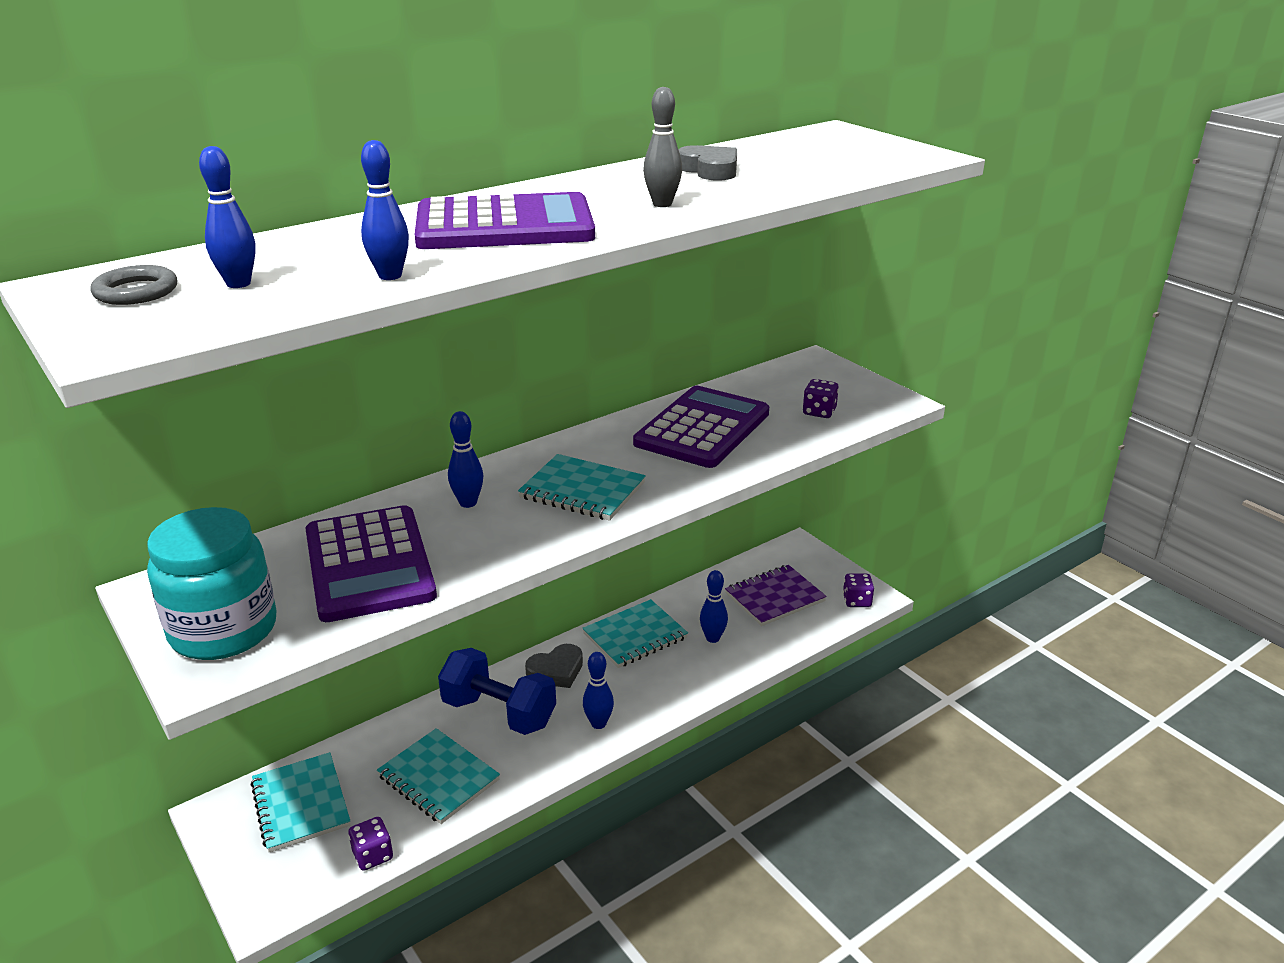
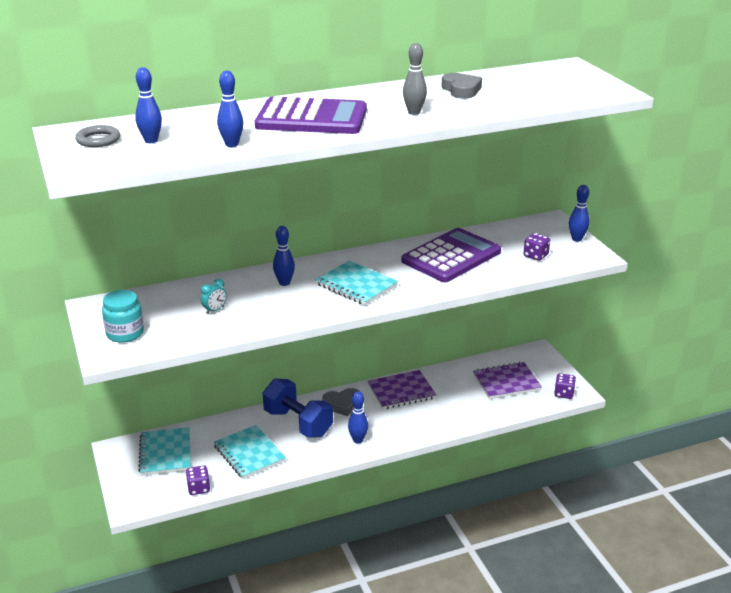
camera: 15 degrees right, 0 degrees up
(223, 630) = (125, 333): turquoise jar -> turquoise jar, size x0.62
(369, 564) = (214, 310): purple calculator -> turquoise clock
(635, 636) = (401, 391): turquoise notebook -> purple notebook
(712, 638) = (453, 401): blue bowling pin -> blue bowling pin (577, 239)

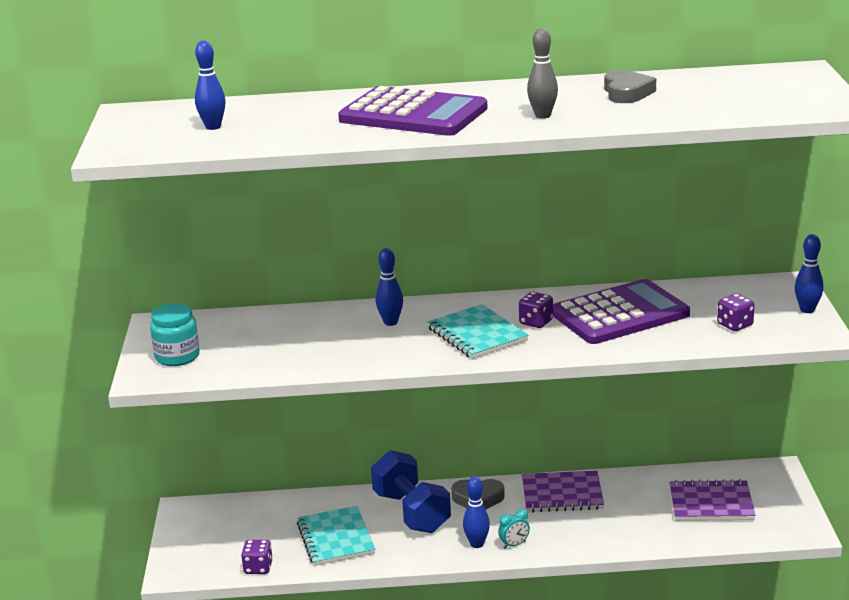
camera: 20 degrees right, 5 degrees down
(98, 140) = (158, 122): grey ring -> none
(165, 453) = (238, 522): turquoise notebook -> none
(214, 310) = (291, 343): turquoise clock -> turquoise clock (514, 545)
(232, 144) = (298, 137): blue bowling pin -> none
(564, 393) = (785, 529): purple dice -> purple dice (536, 322)

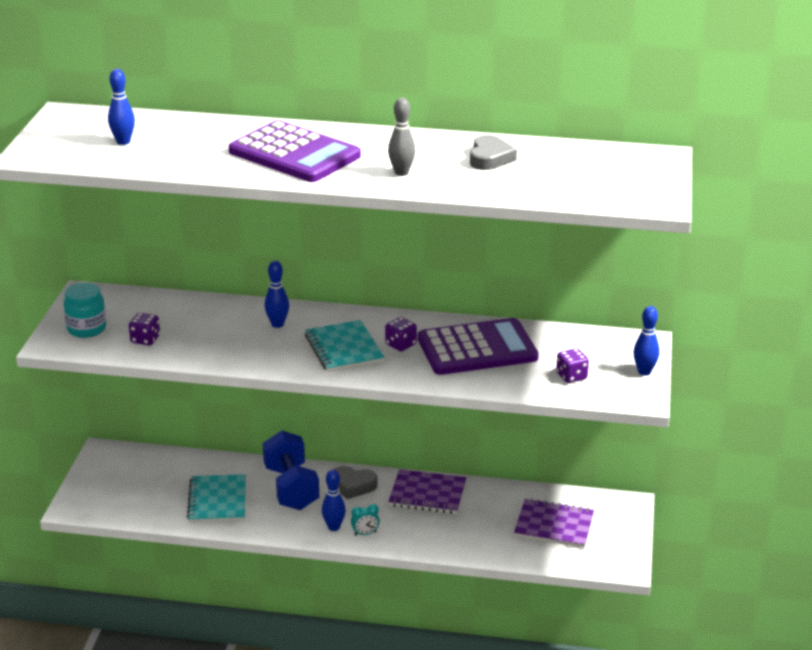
camera: 10 degrees right, 5 degrees up
(258, 568) = (143, 516): purple dice -> purple dice (145, 339)

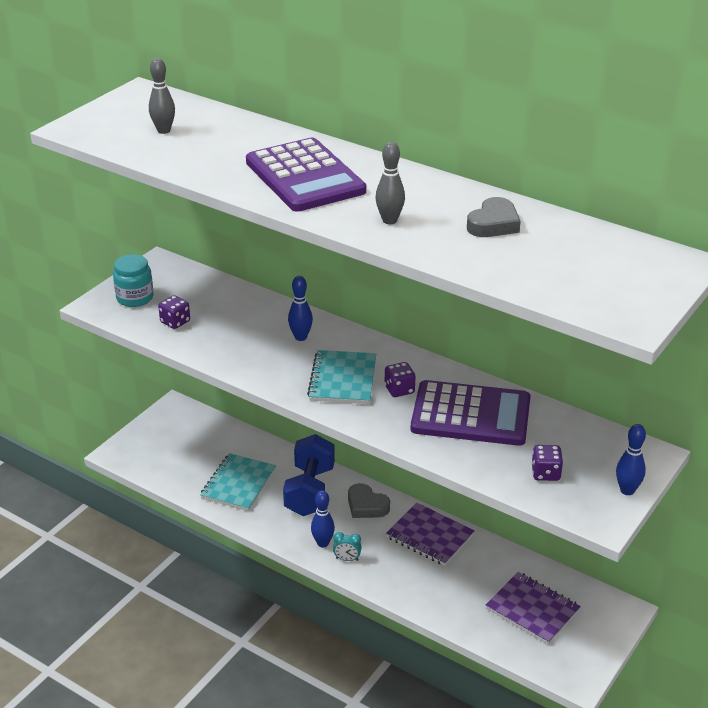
camera: 25 degrees right, 5 degrees up
(123, 142) = (164, 130): blue bowling pin -> grey bowling pin

